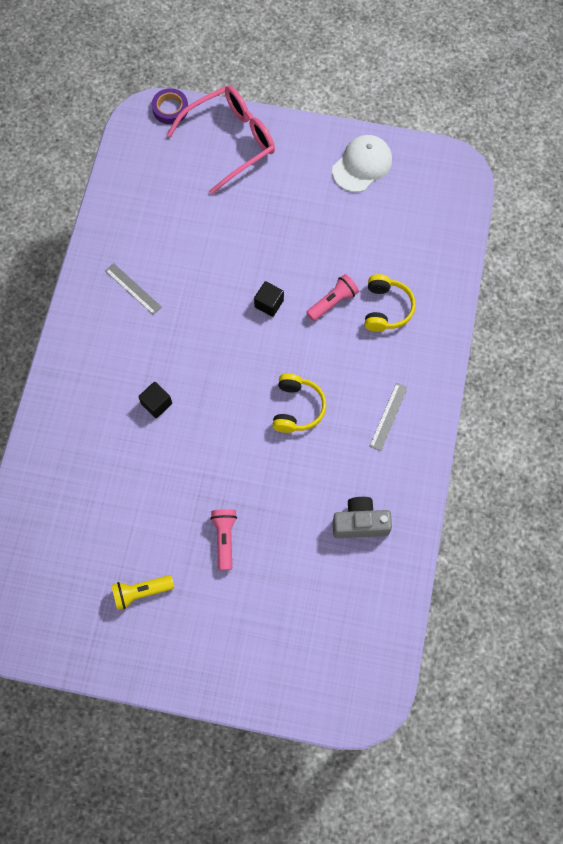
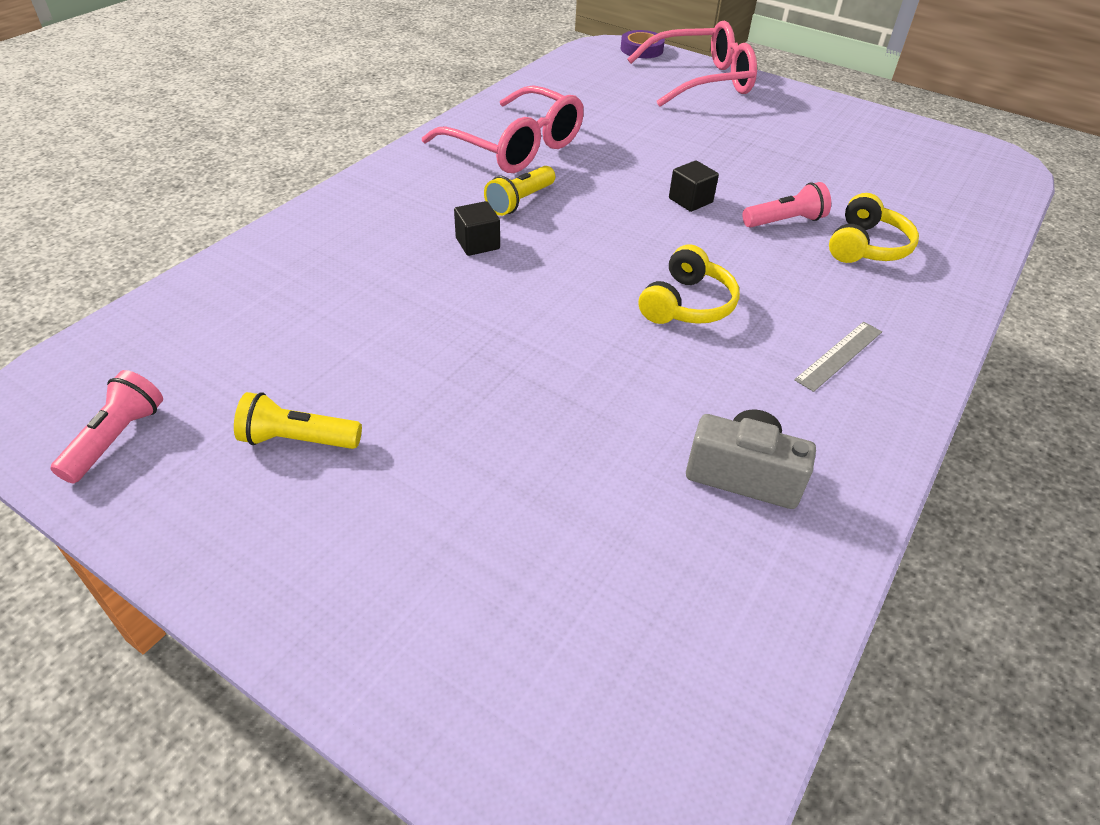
camera: 20 degrees right, 25 degrees down
(133, 288) = (515, 147): grey ruler -> pink glasses
(163, 350) = (520, 201): none -> yellow flashlight
(224, 538) = (486, 417): pink flashlight -> pink flashlight (116, 439)
(362, 165) = (864, 129): white cap -> none

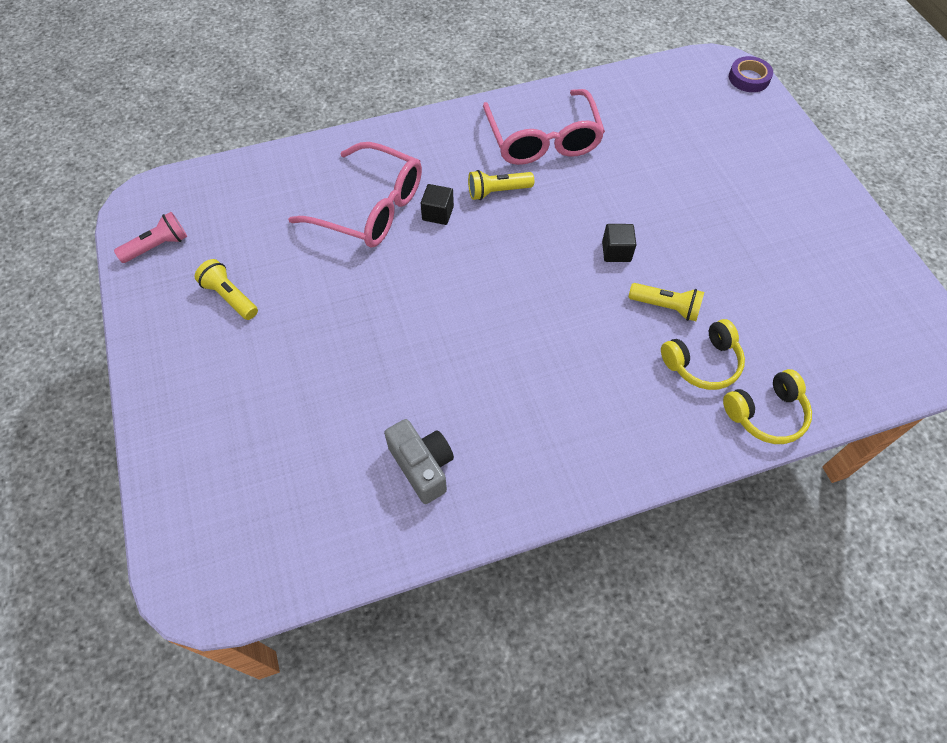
camera: 40 degrees right, 15 degrees up
(687, 304) = (518, 334): yellow headphones -> yellow headphones (766, 414)
(701, 81) = (761, 136): pink glasses -> pink glasses (370, 208)
(785, 221) = (666, 307): pink flashlight -> yellow flashlight
(839, 355) = (573, 431): grey ruler -> none

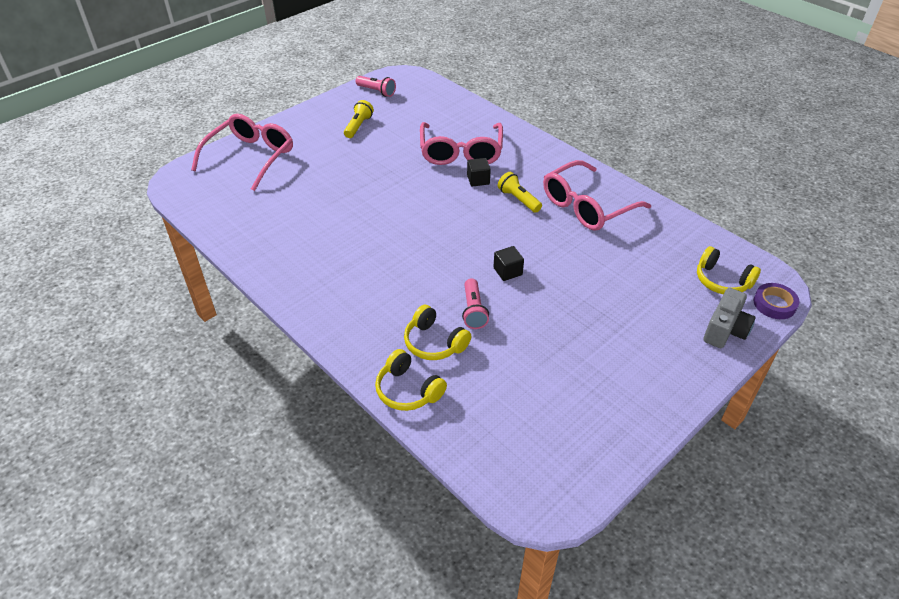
camera: 65 degrees right, 15 degrees down
(210, 461) = (250, 157): none -> pink glasses
(422, 466) = (282, 233): grey camera -> grey camera (725, 330)
(666, 307) = (473, 311): yellow flashlight -> pink flashlight
(704, 96) = (722, 281): none -> yellow headphones

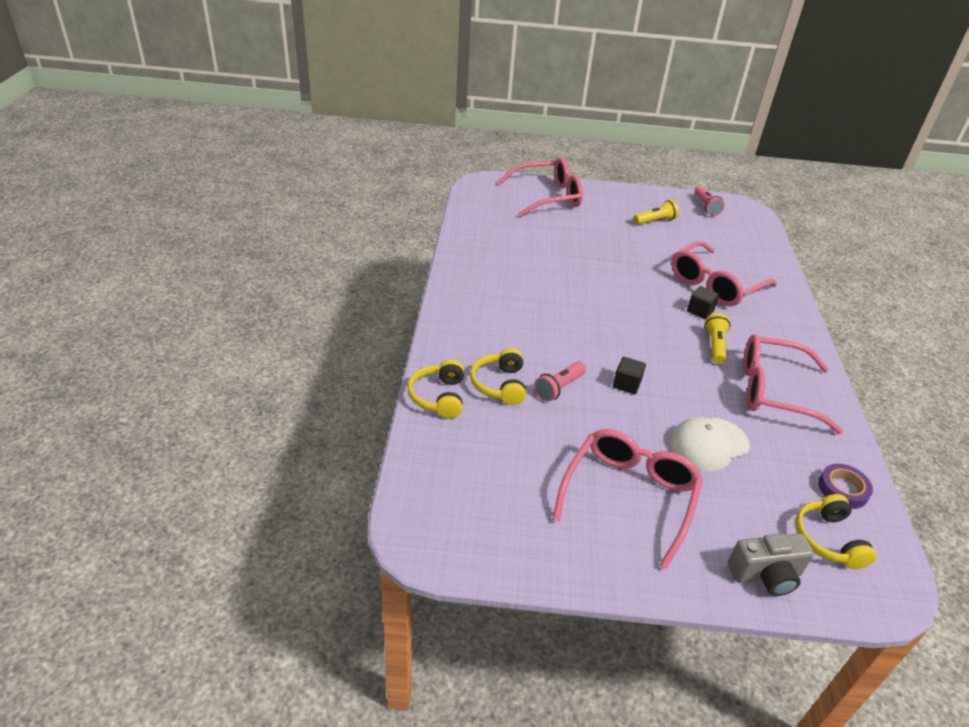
camera: 45 degrees right, 5 degrees down
(601, 273) = (709, 444): none -> white cap
(609, 349) = (629, 496): none -> pink glasses
(774, 304) = (859, 602): purple tape -> purple tape (842, 489)

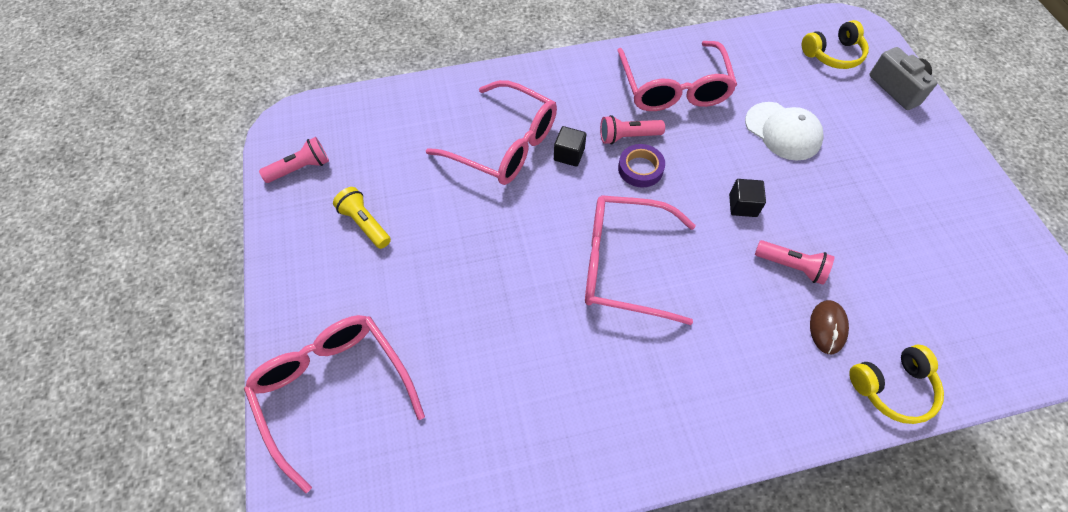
camera: 105 degrees left, 20 degrees up
(499, 385) = (827, 328): yellow headphones -> brown mouse
(629, 496) = (891, 181): pink glasses -> pink glasses (624, 265)
(715, 345) = (628, 137): yellow flashlight -> pink flashlight
(842, 489) = (771, 45): purple tape -> purple tape (640, 169)

